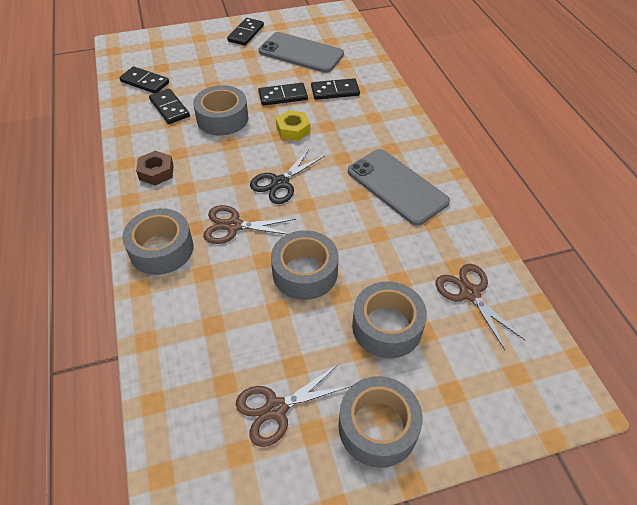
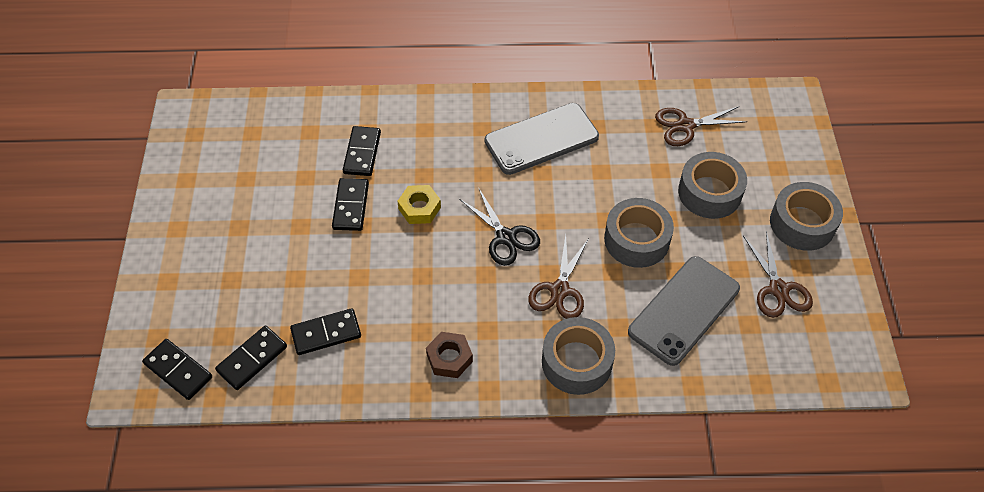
camera: 75 degrees left, 5 degrees up
(222, 118) = (371, 276): grey tape -> none
(246, 33) = (186, 222): black domino -> black domino (178, 370)
(301, 53) = (265, 169): grey phone -> grey phone (683, 310)

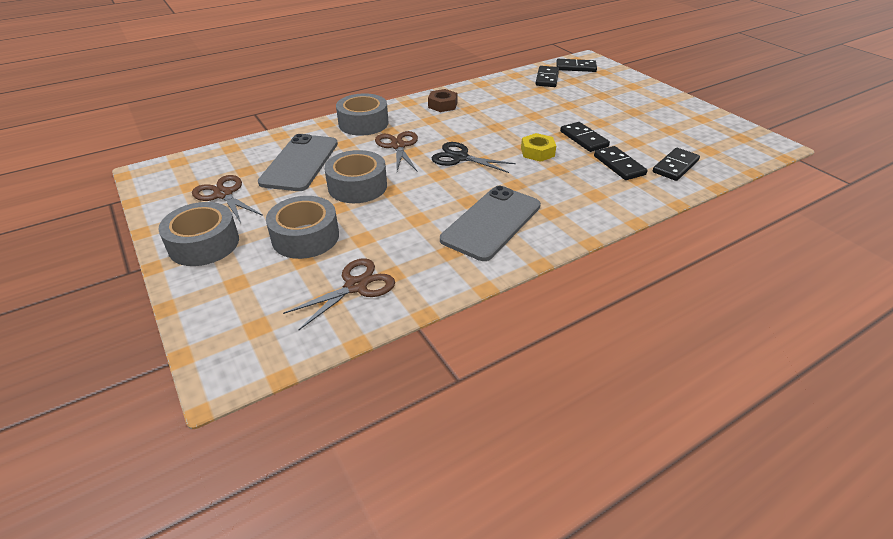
camera: 150 degrees right, 15 degrees down
(326, 333) = (522, 94): black domino -> black domino (675, 166)

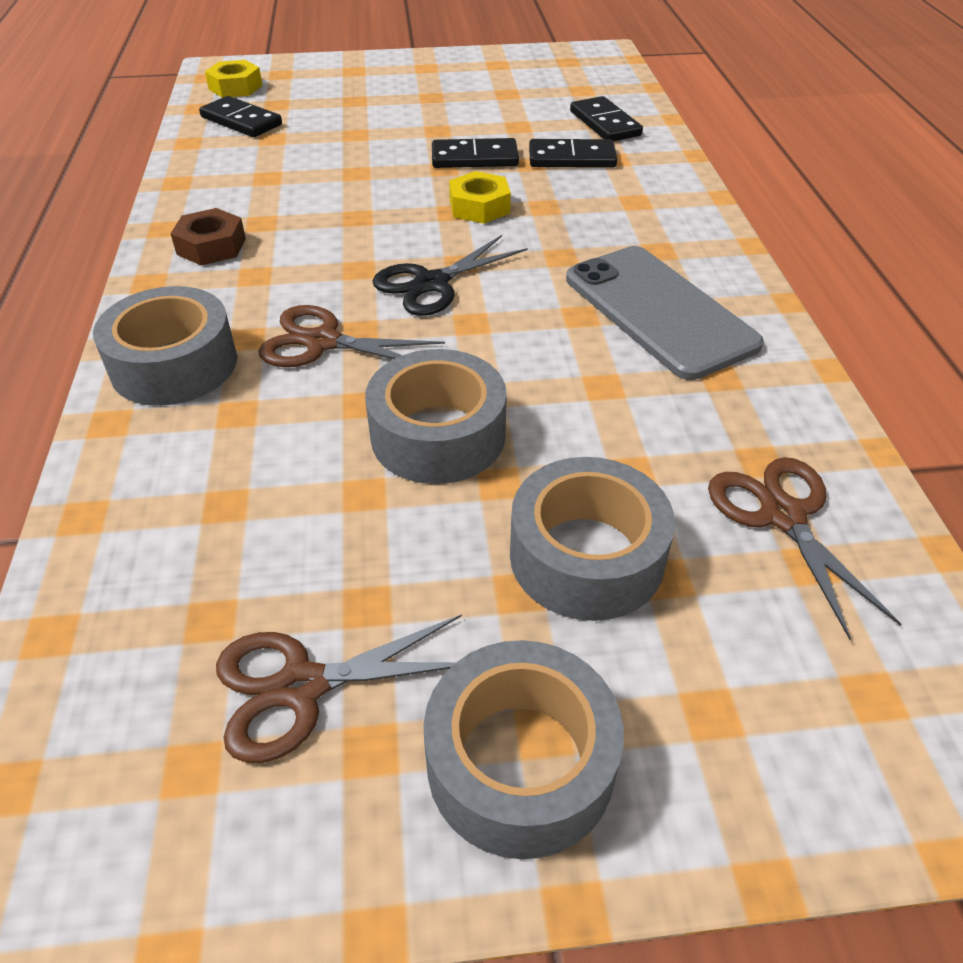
camera: 65 degrees left, 5 degrees up
(300, 163) = (262, 504): grey phone -> none
(576, 67) = (235, 87): black domino -> yellow nut

